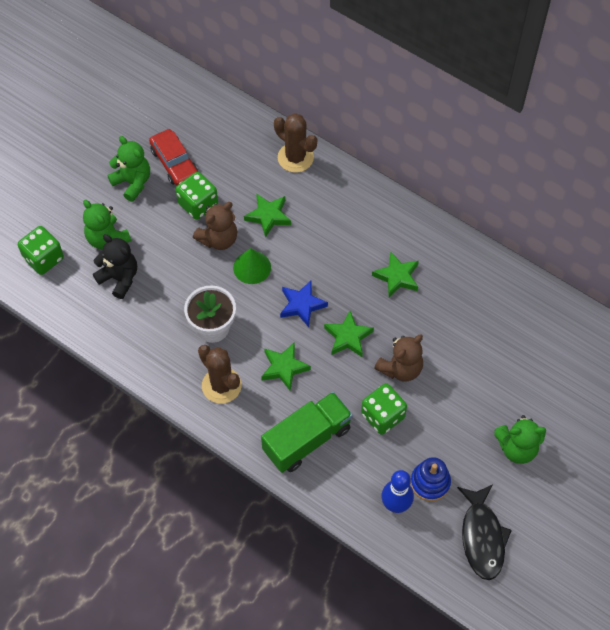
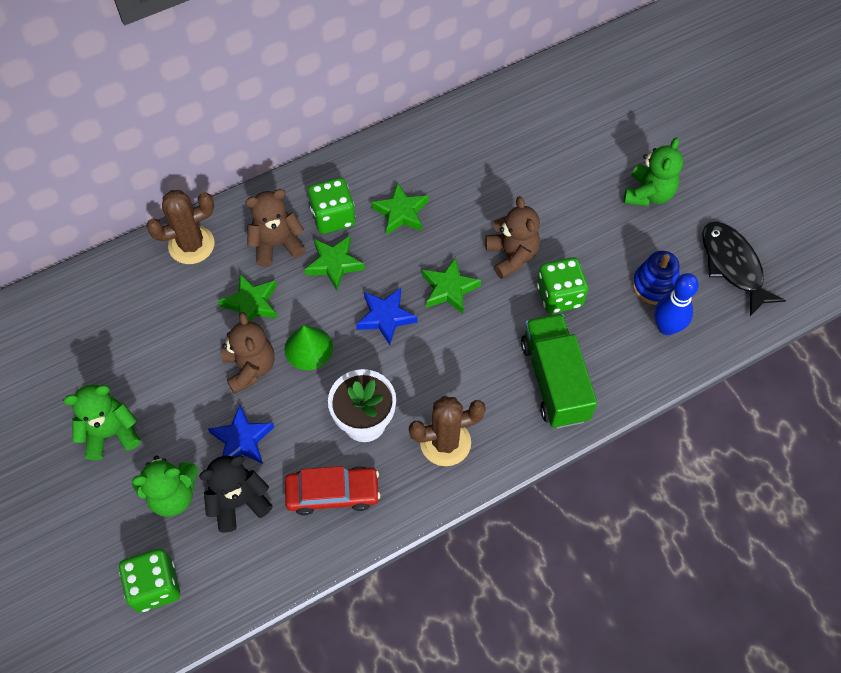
camera: 65 degrees left, 0 degrees up
(164, 259) = (242, 439): none -> blue star
(174, 163) = (114, 374): red car -> red car (333, 493)
(198, 204) = (189, 371): green dice -> green dice (333, 217)
(284, 367) = (455, 367): green star -> green star (334, 264)
(324, 209) = (277, 244): none -> brown teddy bear
(482, 537) = (733, 265): black fish -> black fish turned 135 degrees counterclockwise

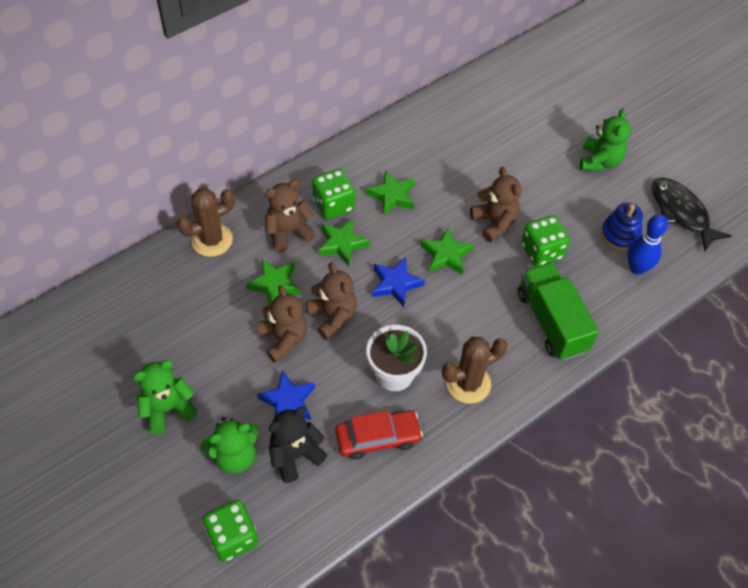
camera: 10 degrees left, 5 degrees down
(308, 348) = (333, 317): green cone -> brown teddy bear

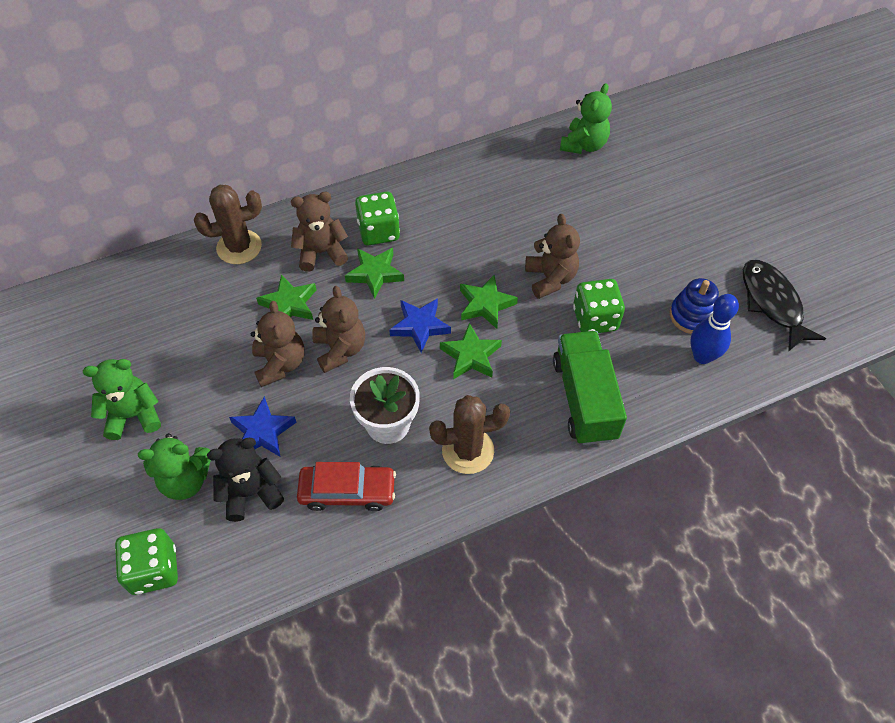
camera: 15 degrees right, 0 degrees up
(392, 195) = (445, 232): green star -> green star (471, 356)
(599, 161) = (690, 231): green teddy bear -> green teddy bear (583, 145)

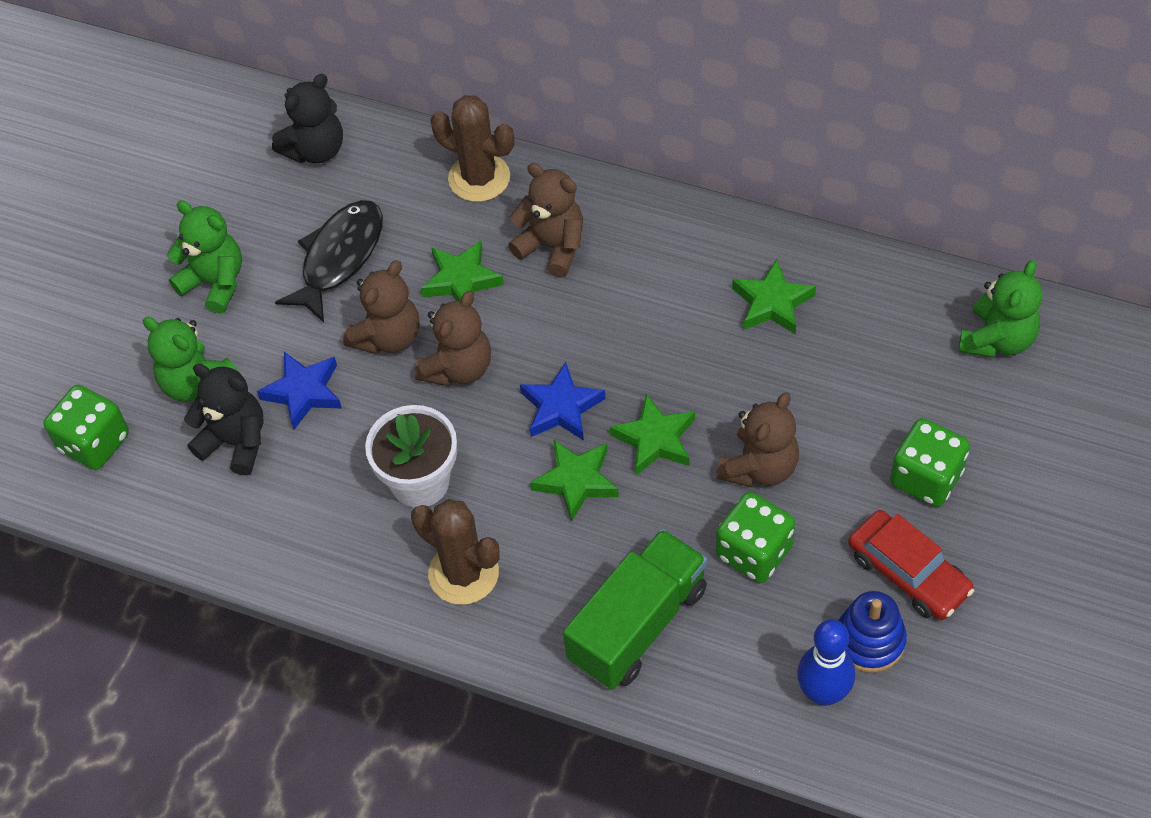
camera: 50 degrees right, 0 degrees up
(118, 299) = (315, 150): none -> black teddy bear
(347, 491) = (315, 515): red car -> red car (908, 573)
(375, 274) = (580, 313): green star -> green star (772, 303)
(378, 231) = (636, 268): green dice -> green dice (926, 478)
(583, 145) = (997, 339): green teddy bear -> green teddy bear turned 45 degrees counterclockwise
(772, 303) = (987, 708): black fish -> black fish (339, 258)

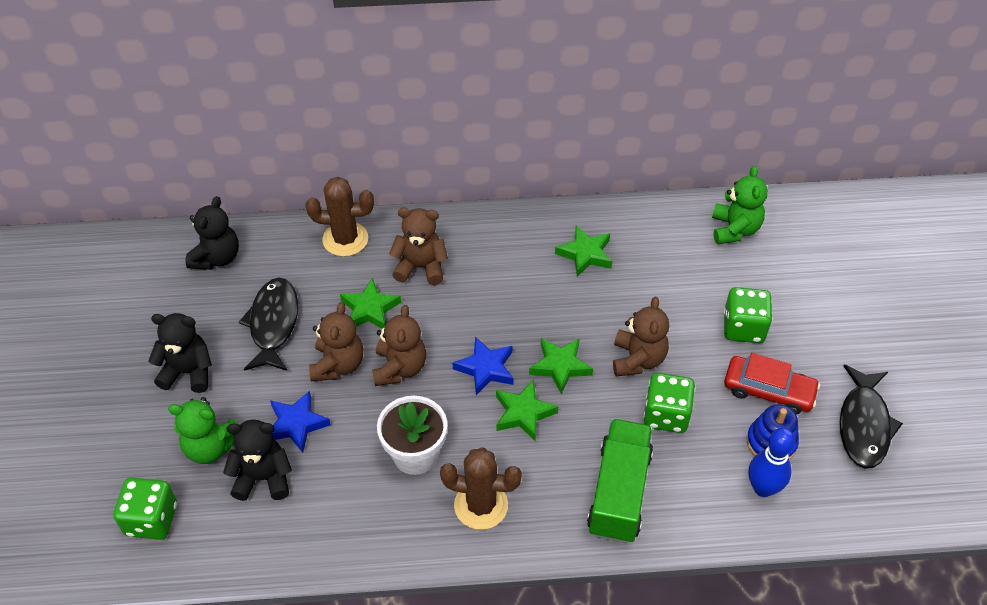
camera: 30 degrees left, 5 degrees down
(215, 282) = (188, 372): green teddy bear -> black teddy bear
(1010, 667) = (864, 425): none -> black fish

